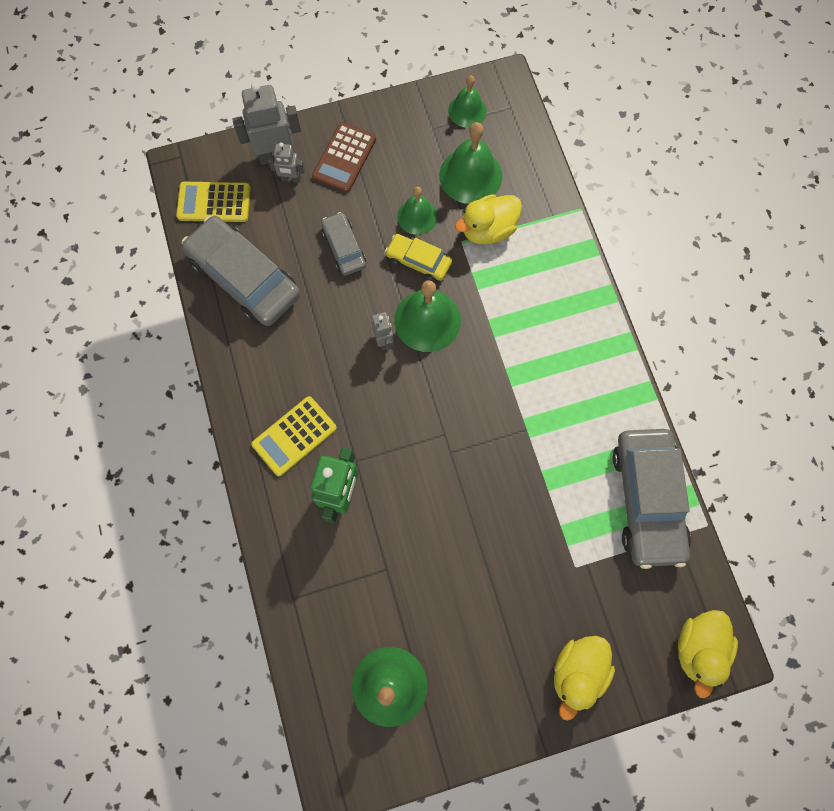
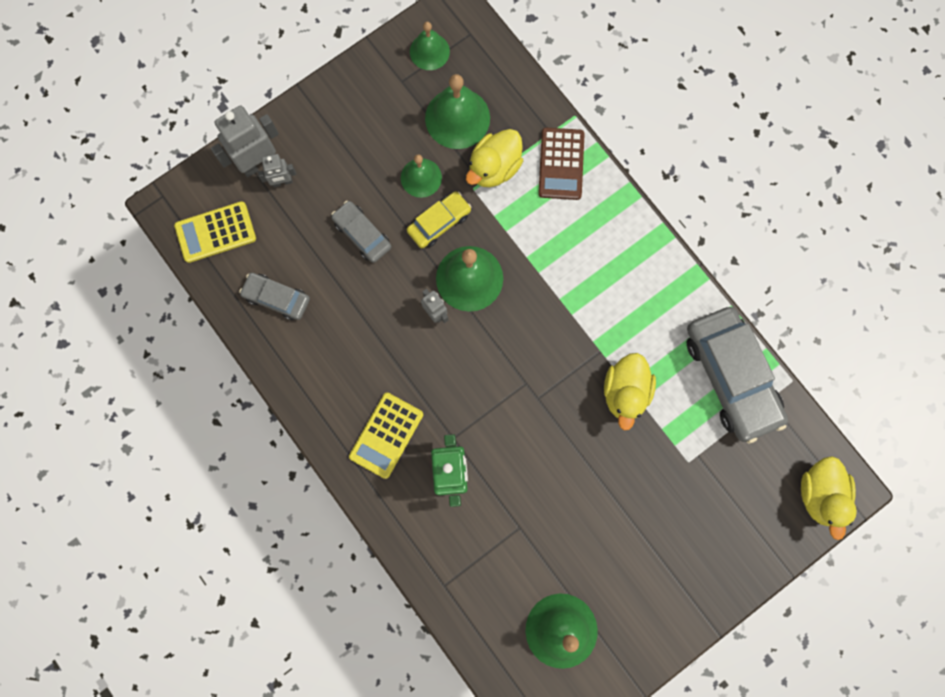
camera: 20 degrees left, 5 degrees up
(244, 278) = (277, 298): grey car -> grey car, size x0.52
(344, 158) = (327, 142): brown calculator -> brown calculator (561, 164)
(418, 261) = (439, 222): yellow car -> yellow car turned 135 degrees clockwise
(577, 671) = (722, 554): yellow duck -> yellow duck (625, 392)

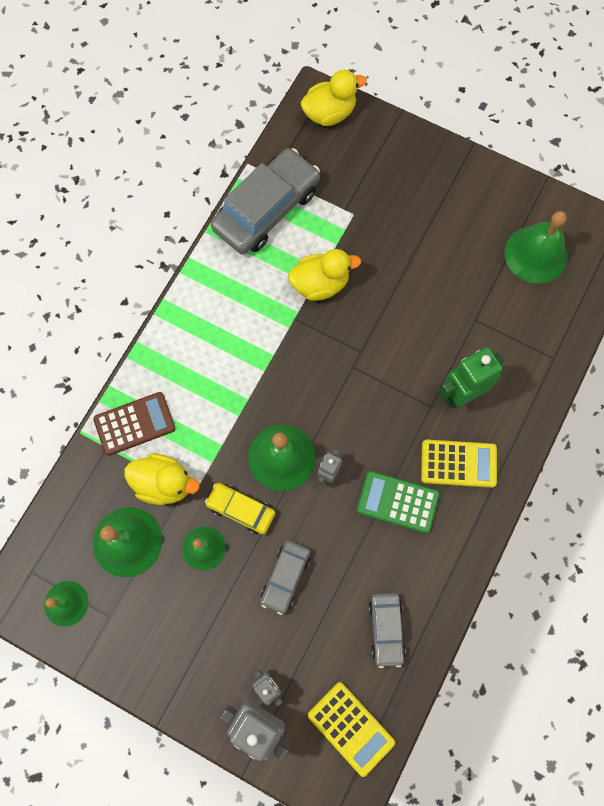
camera: 115 degrees left, 5 degrees down
(379, 362) = (397, 502): none -> green calculator

